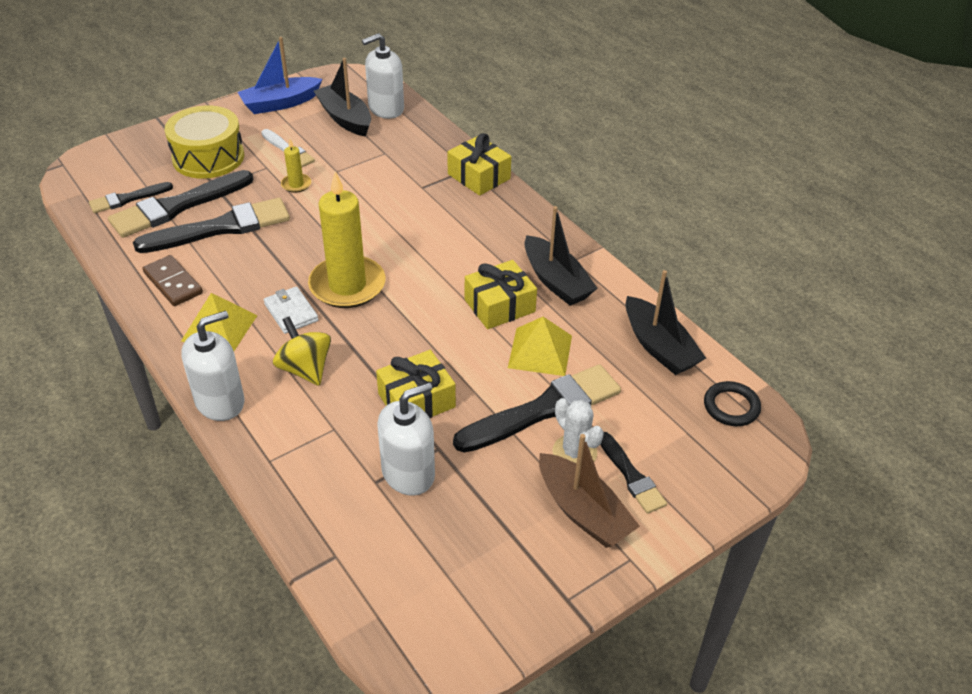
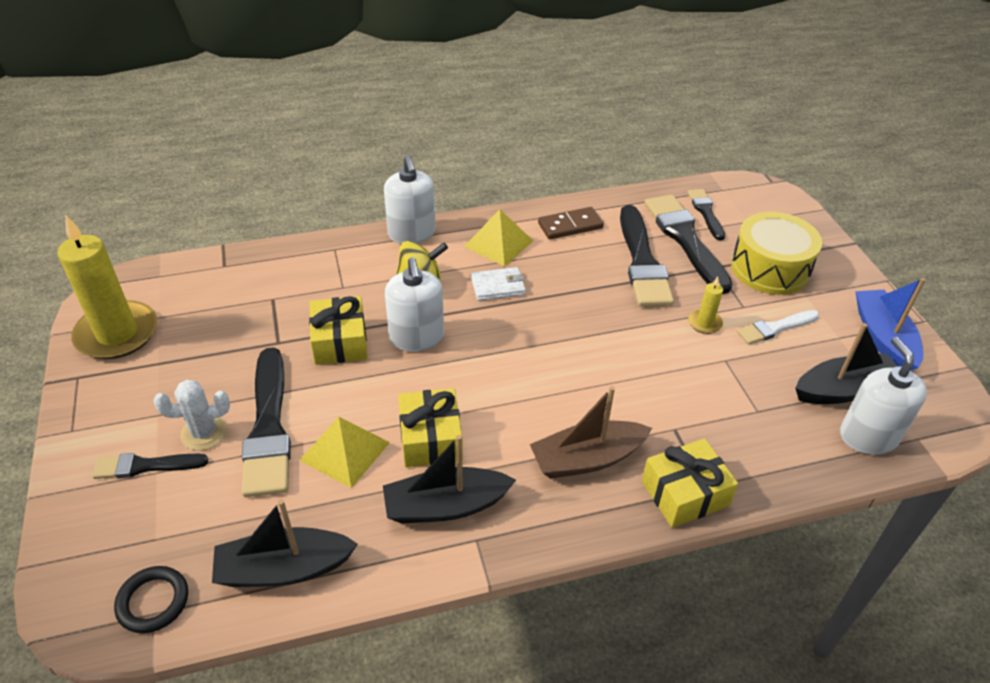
camera: 110 degrees right, 0 degrees up
(347, 285) = (519, 329): yellow candle -> yellow candle (117, 334)
(408, 473) = (266, 318): white soap dispenser -> white soap dispenser (417, 337)
(583, 511) = (140, 415): brown boat -> brown boat (587, 459)

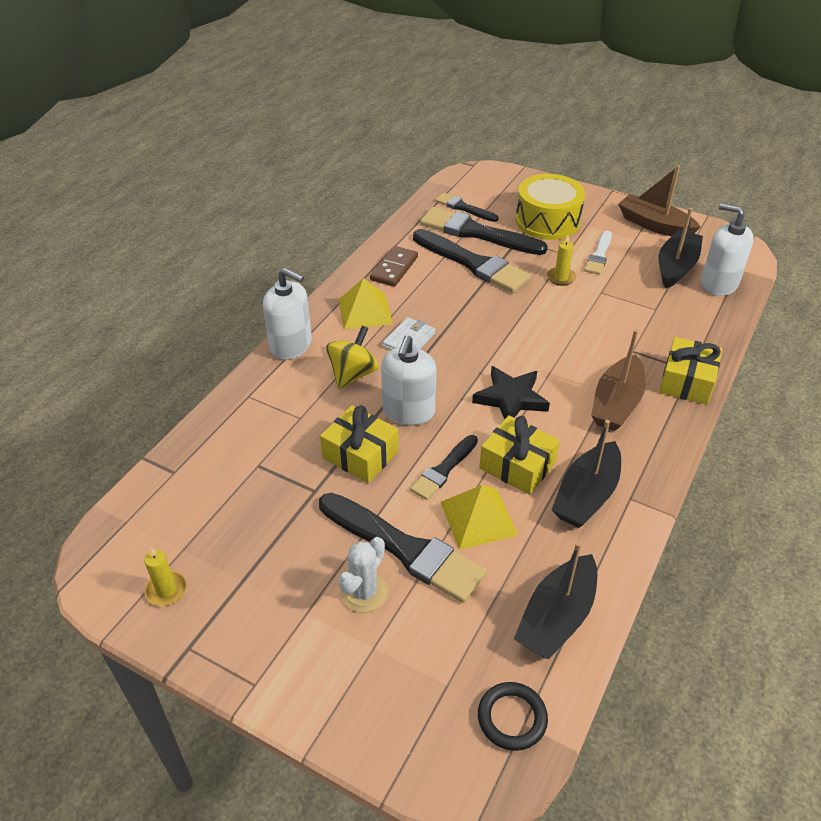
camera: 45 degrees left, 0 degrees up
(117, 334) = (166, 590): yellow candle -> yellow candle, size x0.44
(145, 466) = (358, 651): black brush -> black brush (443, 470)
(417, 337) = (408, 411): white soap dispenser -> white soap dispenser turned 75 degrees clockwise
(506, 386) = (511, 398): none -> black star
(883, 338) = (654, 225): blue boat -> brown boat

